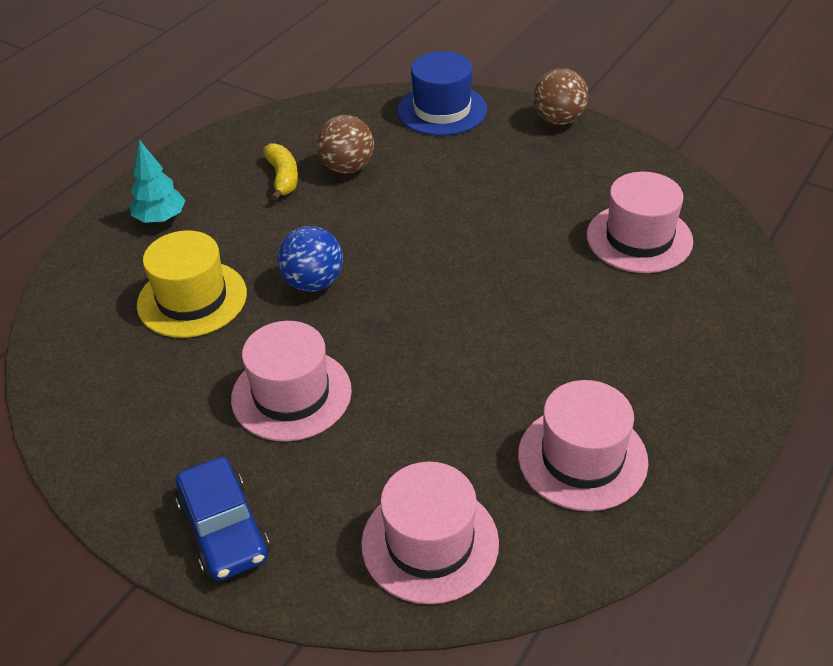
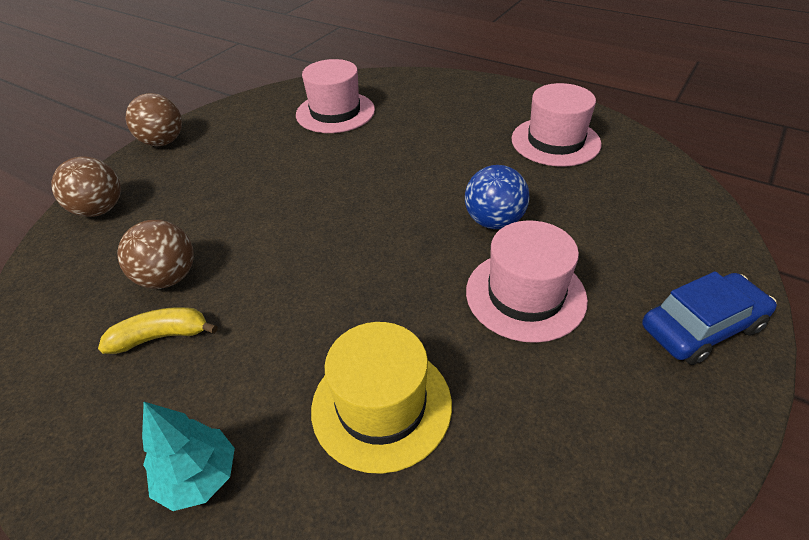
camera: 90 degrees left, 0 degrees up
(313, 283) = (364, 291): blue ball -> blue ball (494, 221)
(430, 543) = (656, 205): pink hat -> none
(442, 110) = (100, 210): blue hat -> brown ball

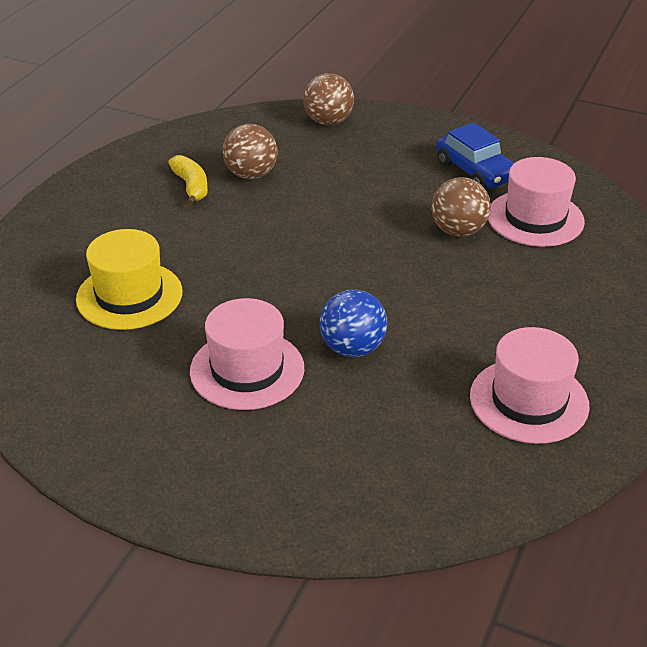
camera: 80 degrees right, 5 degrees down
(163, 142) = (438, 125): brown ball -> brown ball (458, 231)
(199, 477) = (80, 228): turquoise tree -> none
(701, 327) = (212, 488): blue car -> blue car (475, 171)

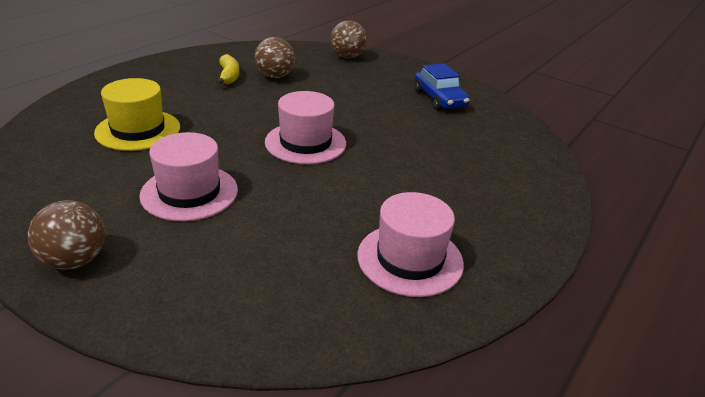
camera: 10 degrees right, 5 degrees down
(352, 348) = (282, 193): blue ball -> none
(458, 231) = (408, 132): brown ball -> brown ball (74, 260)
(535, 218) = (472, 134): pink hat -> pink hat (305, 143)

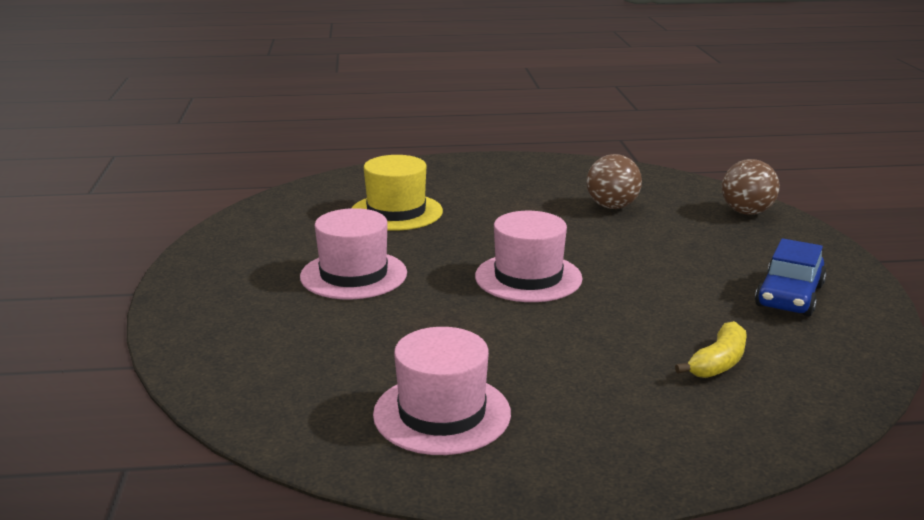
camera: 50 degrees right, 10 degrees down
(74, 260) = (206, 285): brown ball -> none
(229, 76) = (560, 192): yellow banana -> yellow banana (718, 363)

